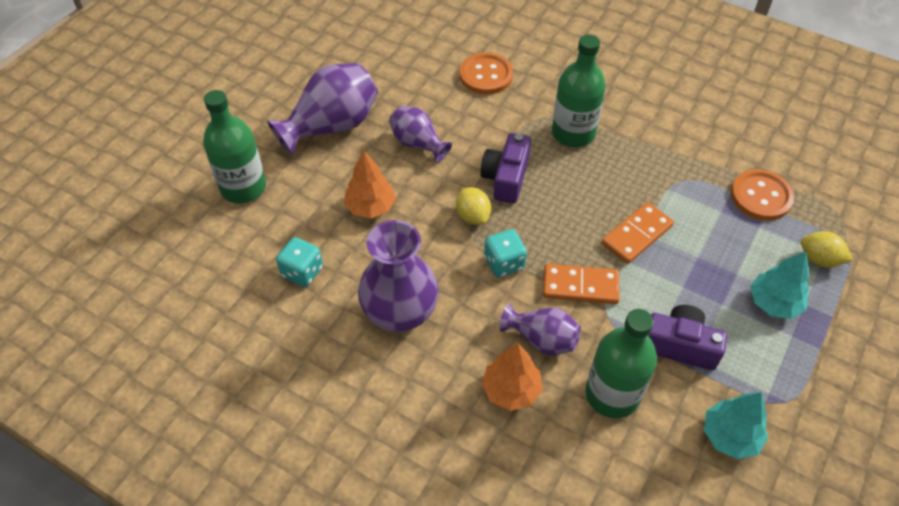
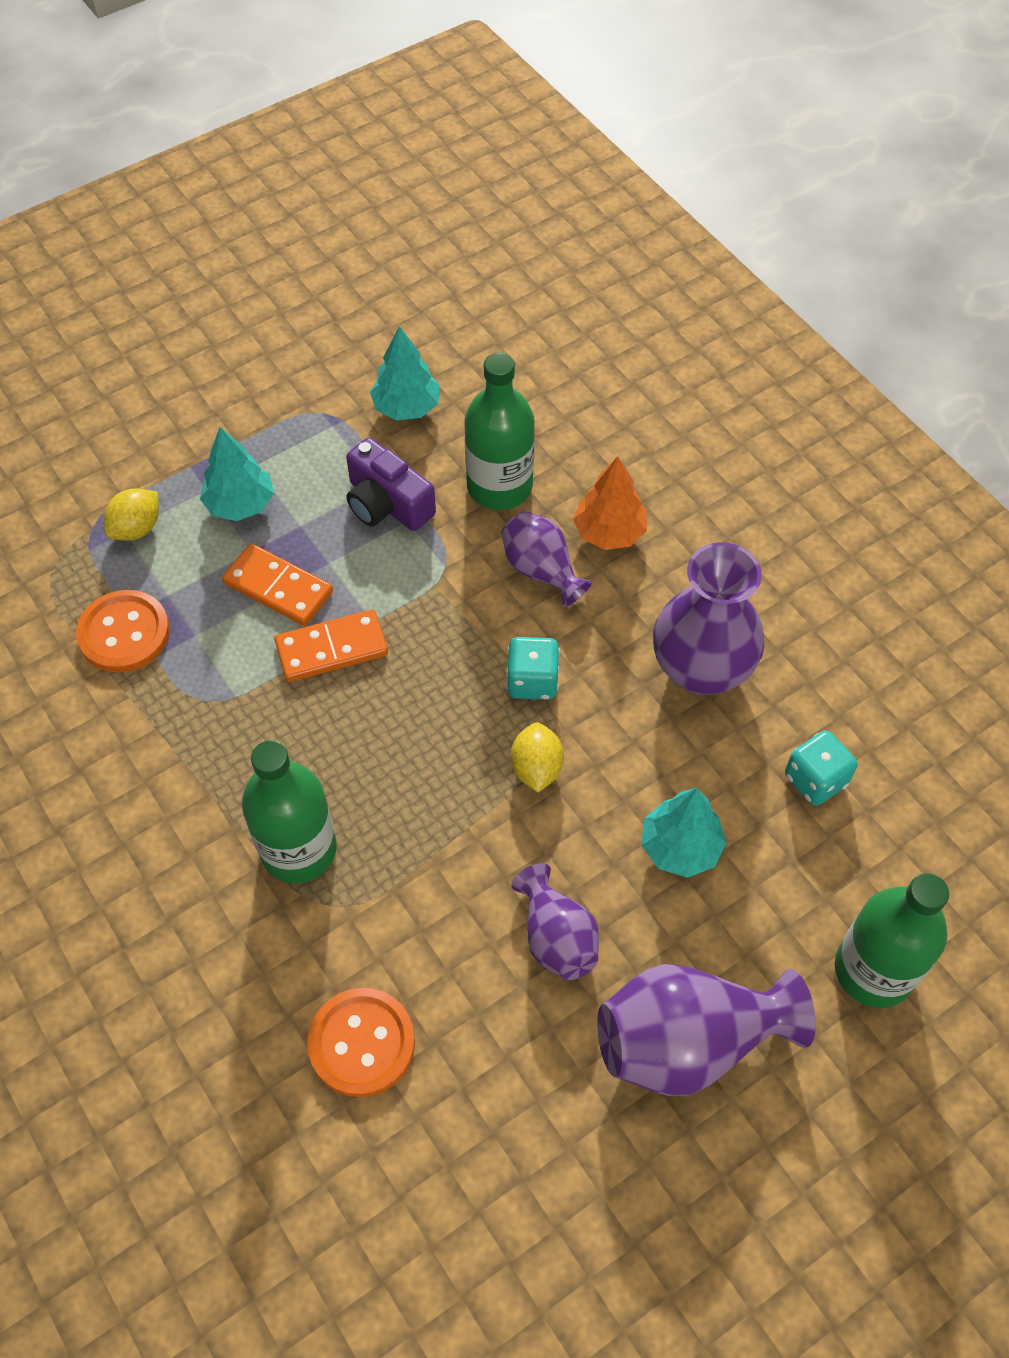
camera: 155 degrees left, 5 degrees up
(371, 207) = (680, 847): orange tree -> turquoise tree
(506, 178) = (452, 812): purple camera -> none
(580, 286) = (453, 612): orange domino -> orange domino (278, 587)
(819, 259) = (137, 528): yellow lemon -> yellow lemon turned 75 degrees clockwise

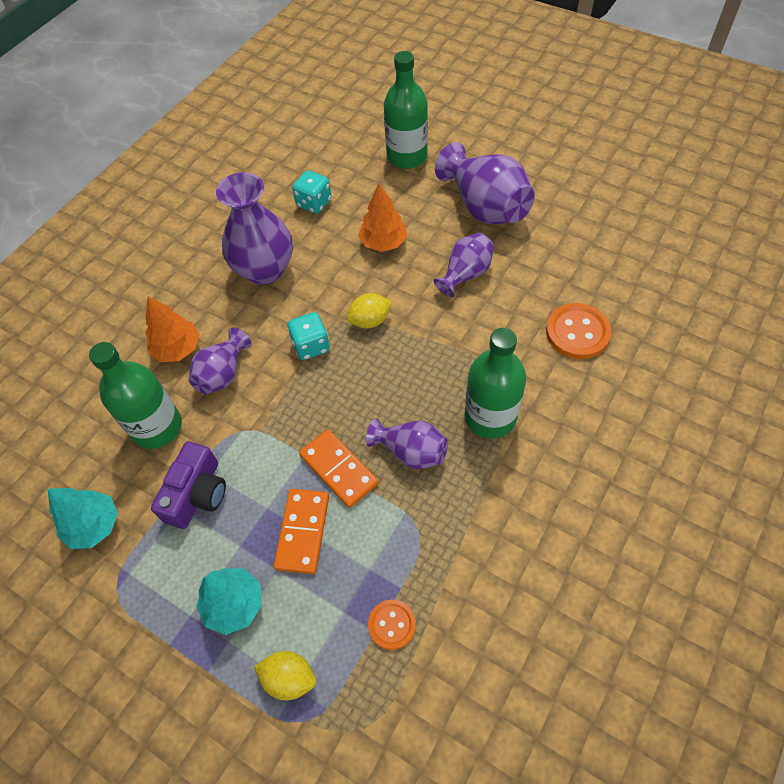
camera: 110 degrees left, 0 degrees up
(124, 633) = (392, 625): orange button -> orange button, size x0.61
(307, 734) = (411, 452): none -> purple vase
(680, 847) = (383, 242): turquoise tree -> orange tree

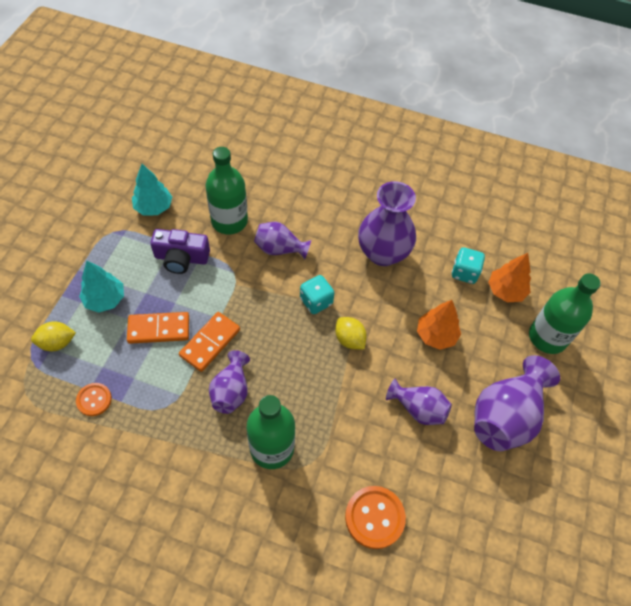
camera: 70 degrees right, 0 degrees up
(177, 349) = (296, 215): orange tree -> orange tree (506, 291)
(289, 678) = (57, 343): yellow lemon -> yellow lemon turned 75 degrees clockwise

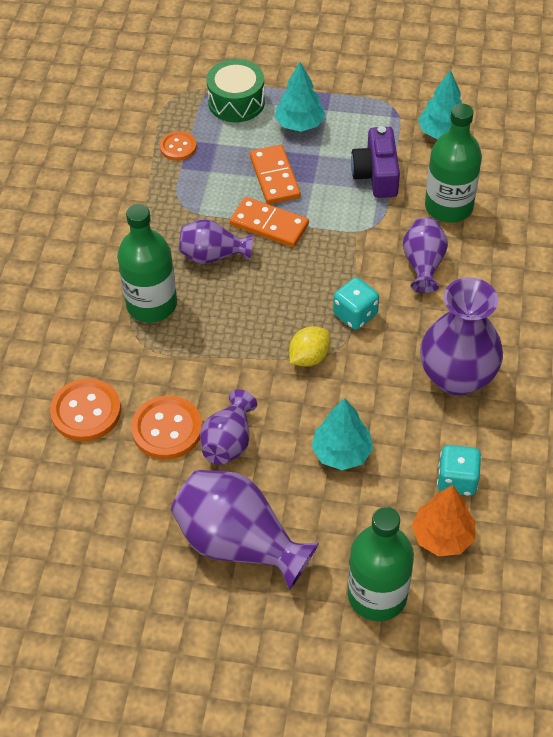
camera: 85 degrees right, 5 degrees down
(57, 343) = (236, 102): yellow lemon -> green drum
(401, 453) = (167, 429): none -> orange button
(436, 335) = (341, 452): orange tree -> turquoise tree

